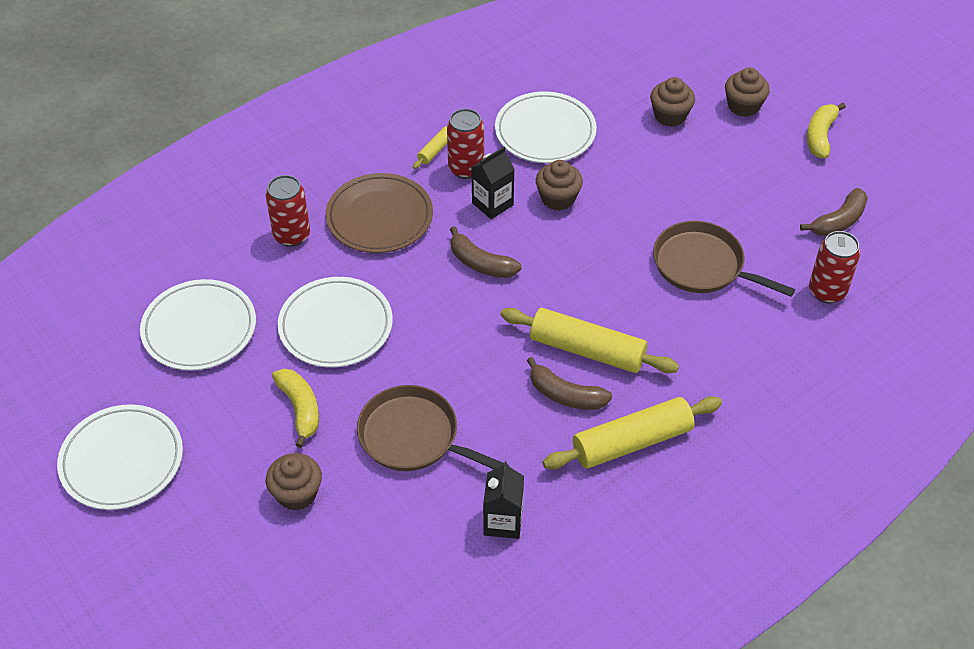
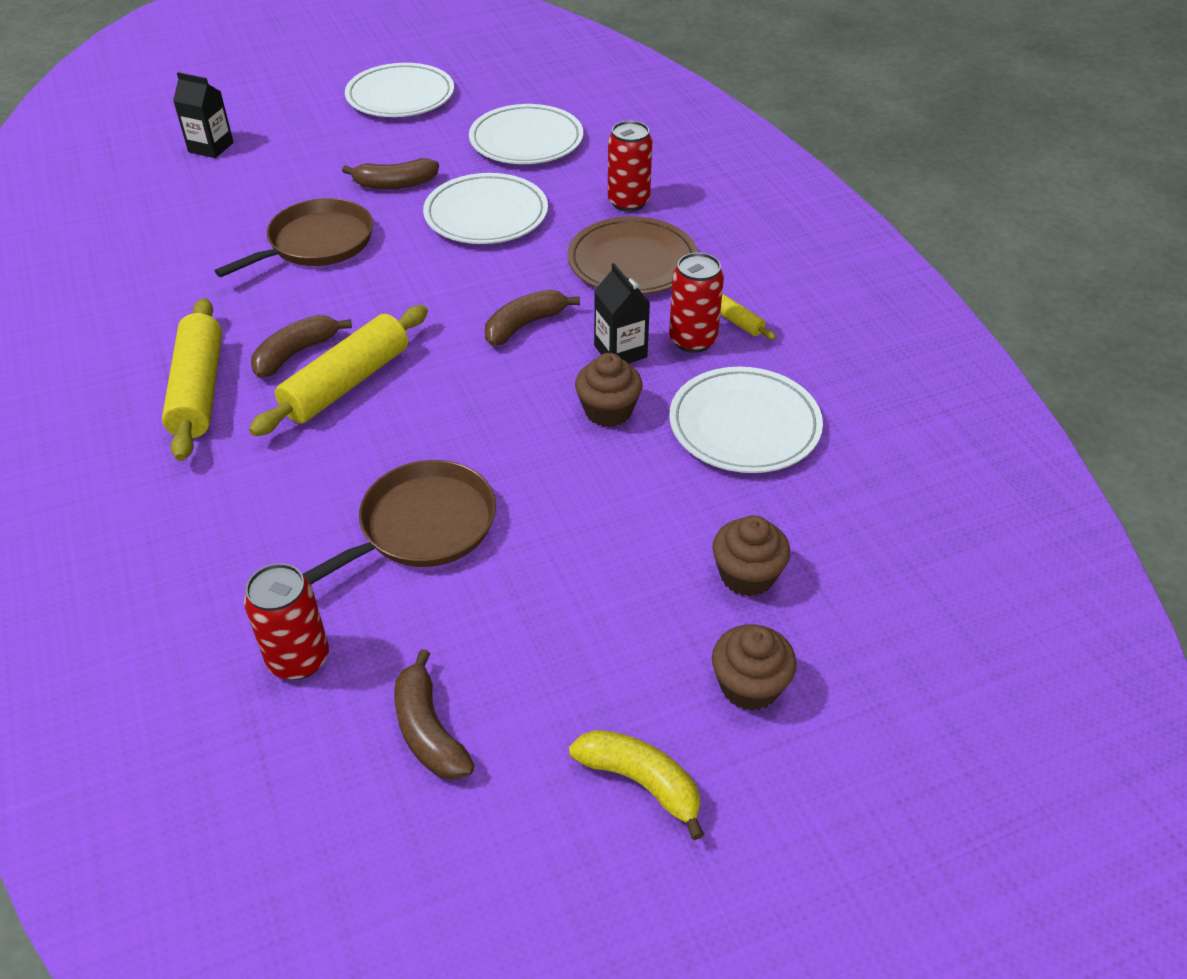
camera: 105 degrees right, 5 degrees down
(297, 493) = (302, 173): brown cupcake -> none
(300, 409) = (395, 184): yellow banana -> brown banana
(503, 521) = (178, 282): black carton -> black carton (211, 147)

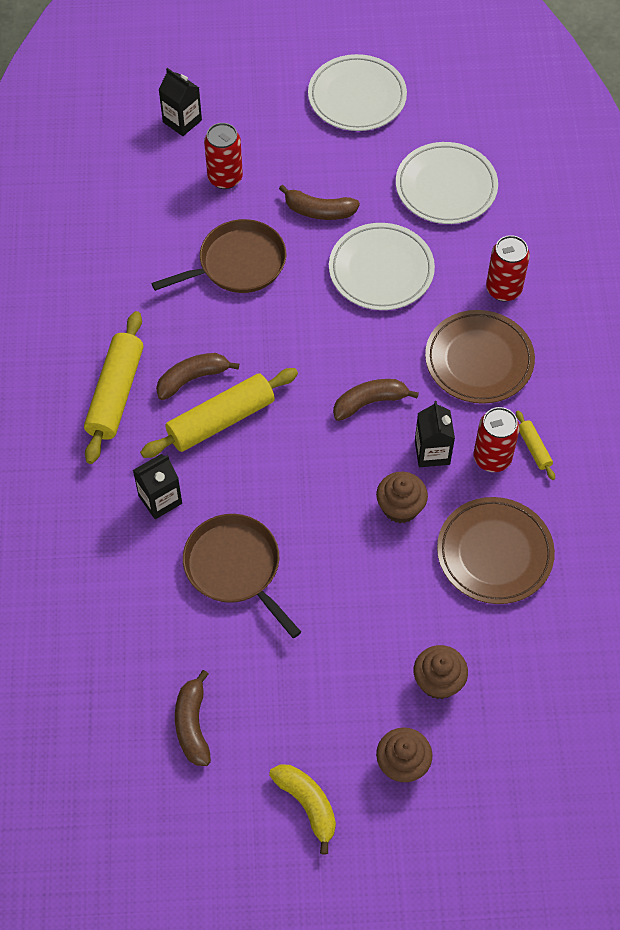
camera: 20 degrees right, 15 degrees up
(292, 481) = (160, 499): none -> black carton
(298, 659) = (128, 646): red can -> red can (225, 178)
(422, 526) = (235, 568): brown pan -> brown pan turned 105 degrees counterclockwise
(744, 425) = (494, 553): white plate -> brown plate

